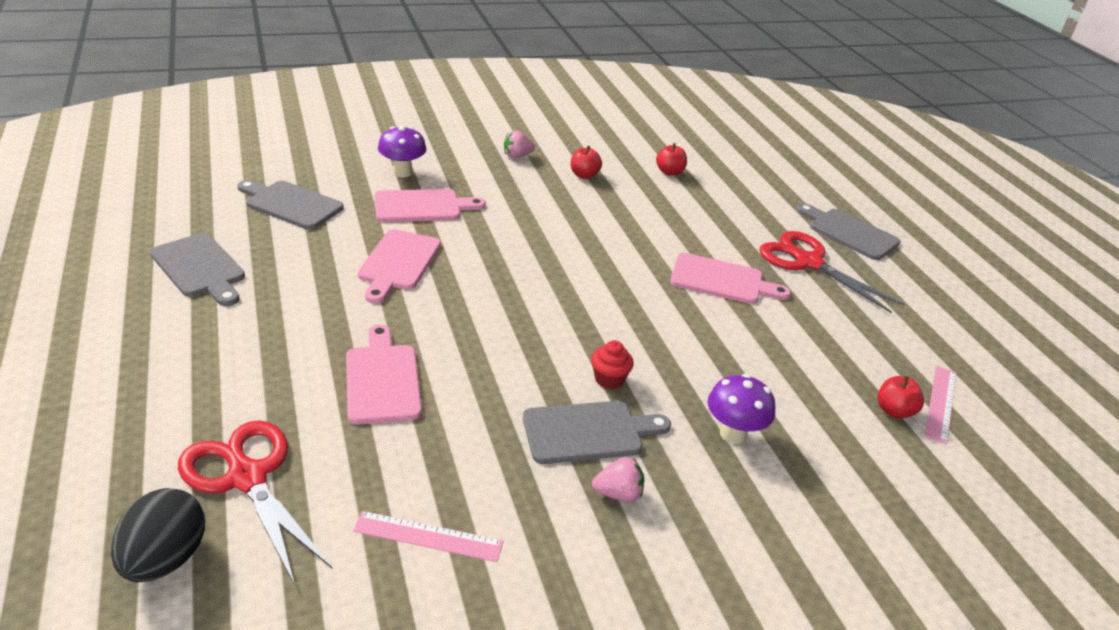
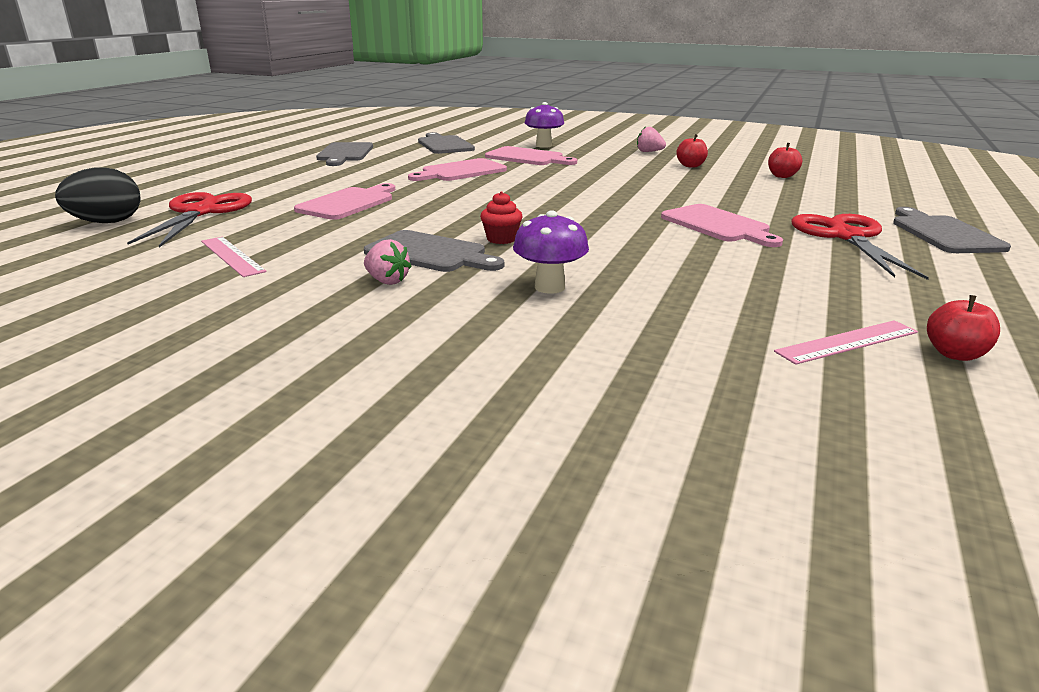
camera: 45 degrees right, 10 degrees down
(894, 411) = (766, 327): red apple -> red apple (955, 354)

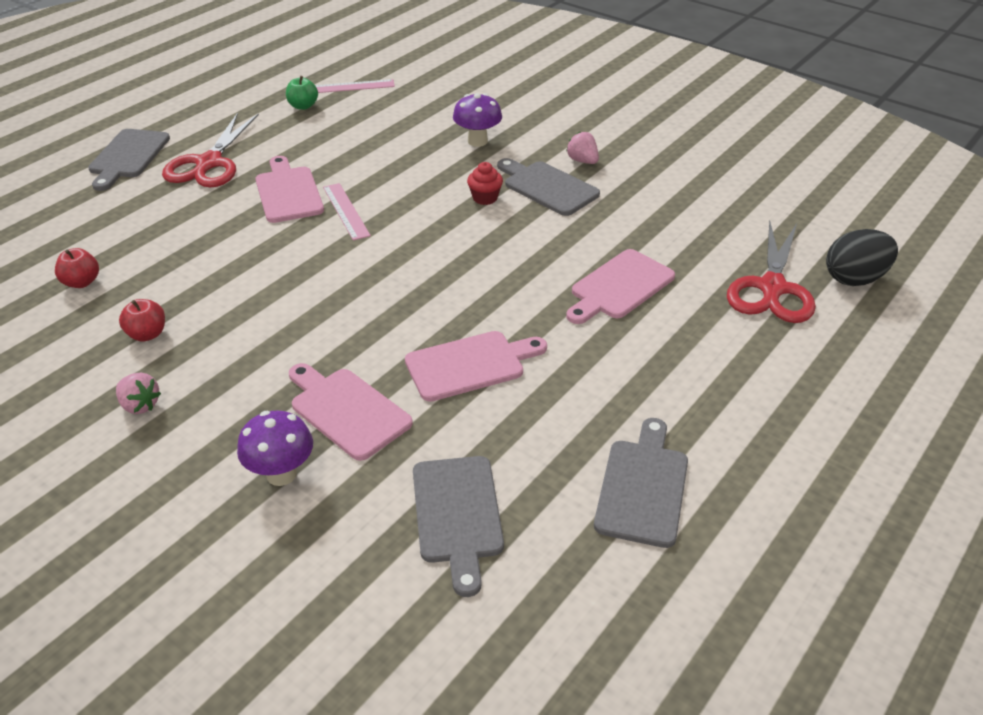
camera: 165 degrees left, 15 degrees up
(232, 256) = (703, 205): pink ruler -> pink ruler (346, 211)
(864, 303) = (303, 106): none -> green apple
(955, 354) = (311, 75): red apple -> none

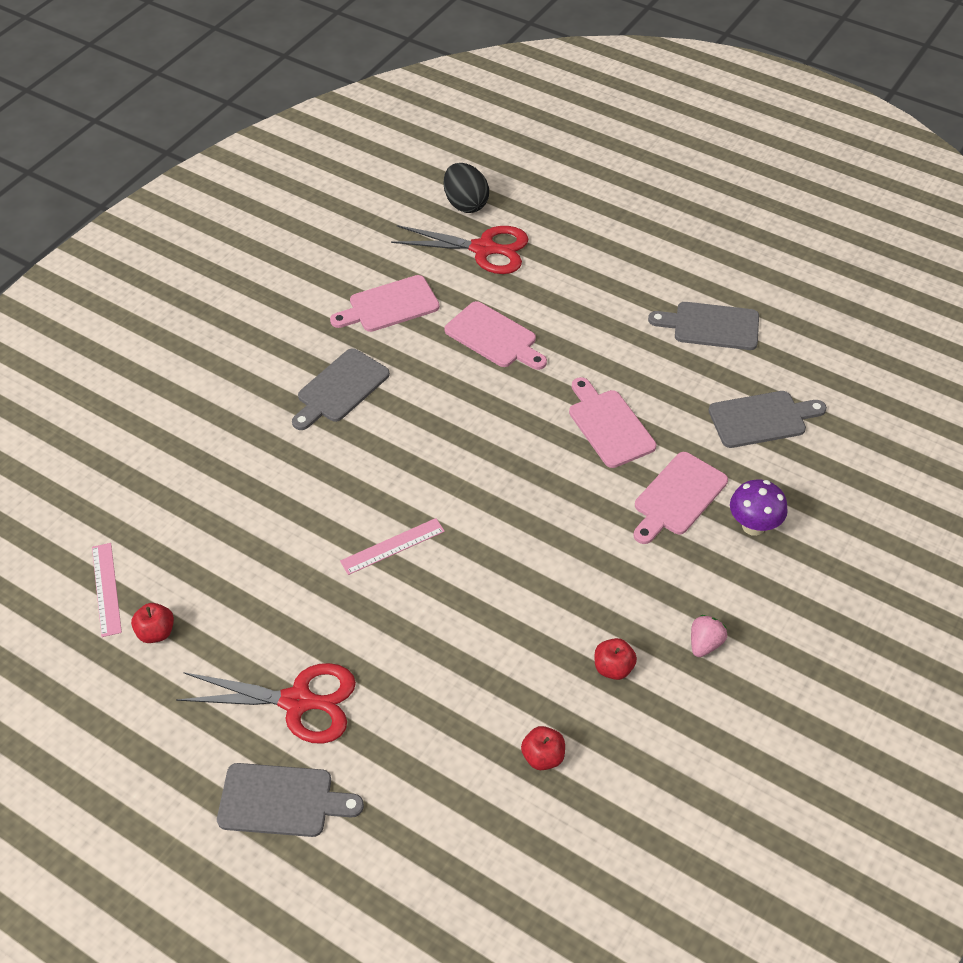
camera: 95 degrees left, 10 degrees up
(288, 192) = (358, 605): pink cutting board -> pink cutting board (389, 305)
(303, 106) = (156, 632): green apple -> red apple
(477, 141) = (249, 450): purple mushroom -> none
(485, 198) = (362, 435): red cupcake -> none
(582, 161) = (290, 364): pink strawberry -> none

